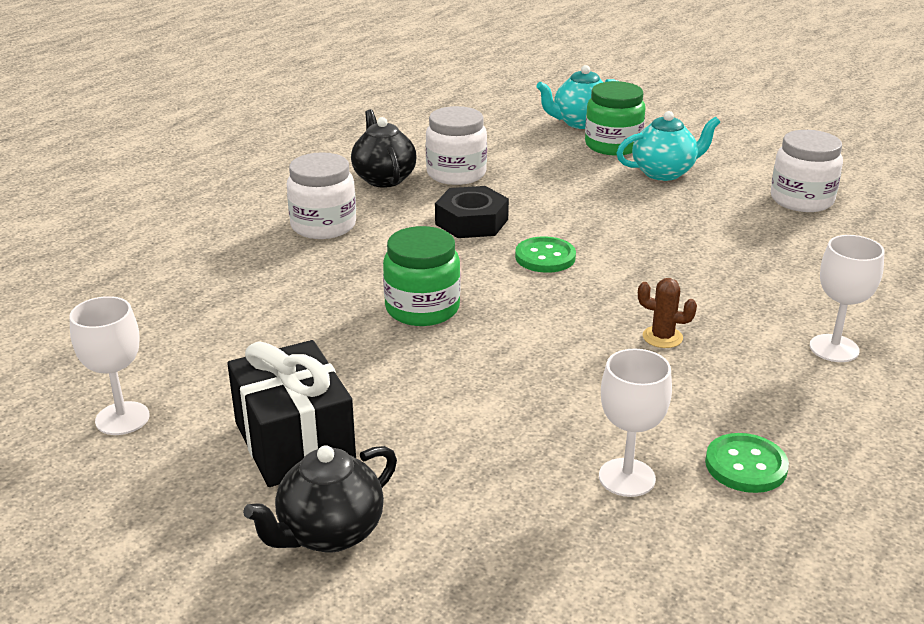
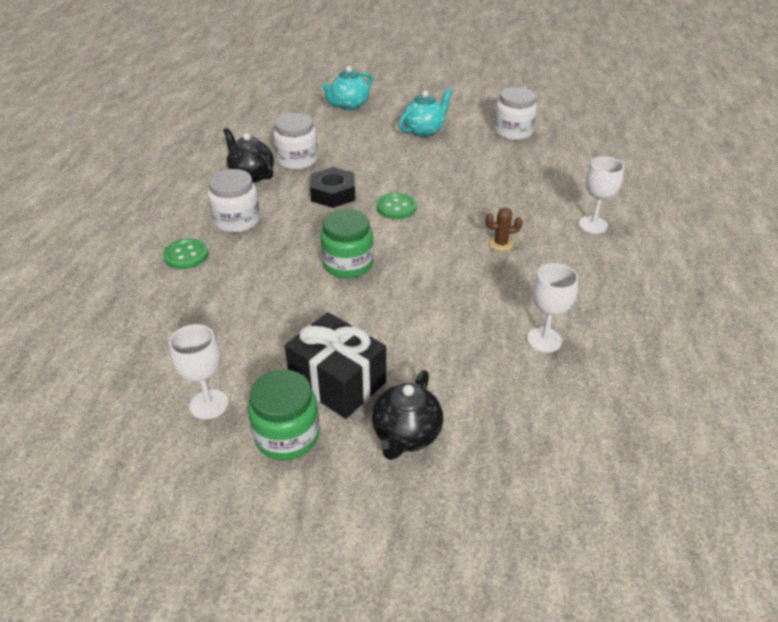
camera: 25 degrees left, 10 degrees up
(613, 145) = (381, 118): green jar -> green jar (287, 435)
(746, 465) = (598, 312): green button -> green button (186, 255)

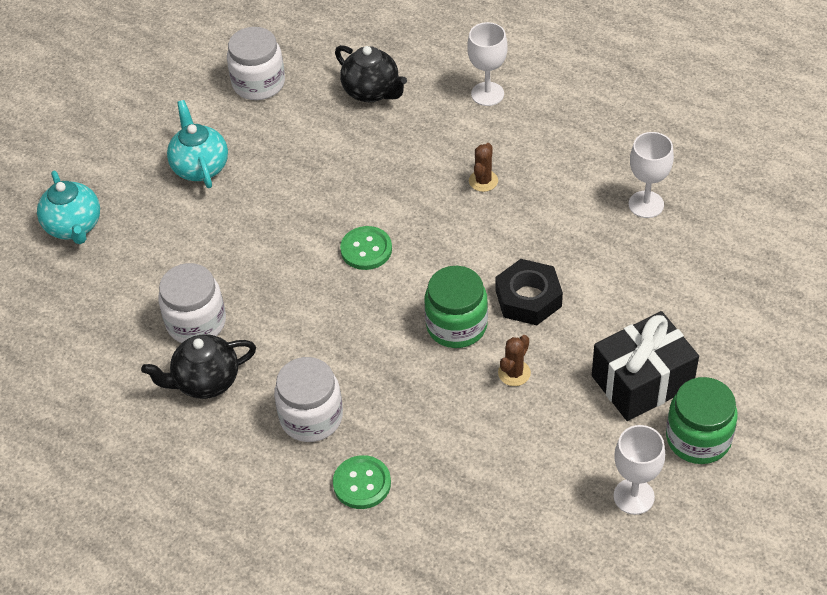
camera: 65 degrees left, 10 degrees up
(314, 304) = (514, 373): none -> brown cactus
(333, 194) = (301, 303): black nut -> black nut (528, 298)
(406, 435) = (728, 347): black teapot -> black teapot (372, 92)

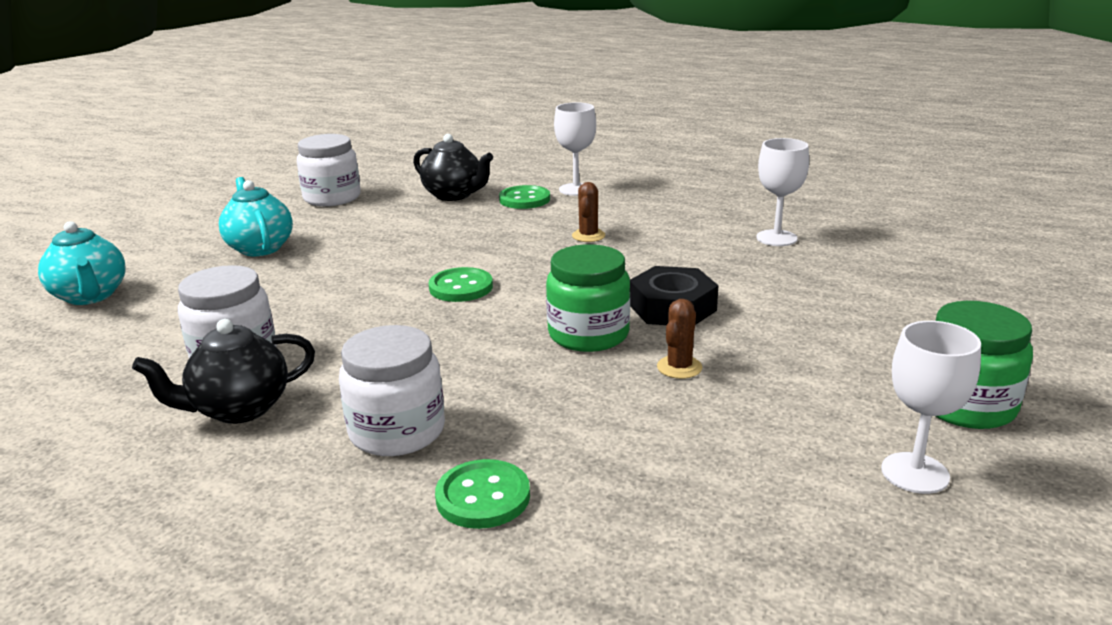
camera: 10 degrees left, 25 degrees down
(436, 108) = (524, 199): none -> green button
(642, 381) = (854, 361): black gift -> none

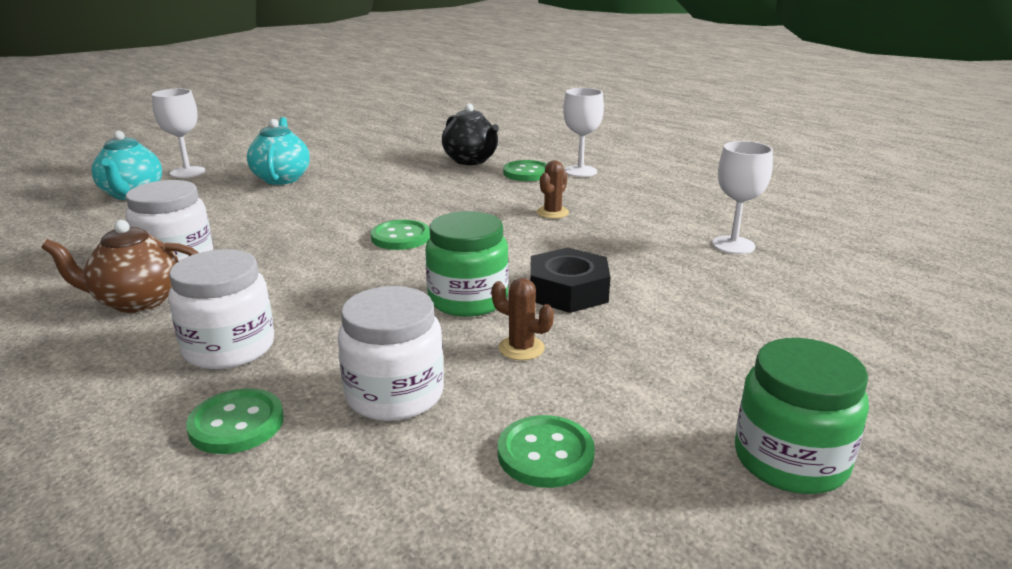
camera: 20 degrees right, 0 degrees up
(239, 409) = (137, 301): black teapot -> brown teapot
(332, 198) = (373, 148): white jar -> white jar (394, 395)
(679, 367) = (521, 348): brown cactus -> brown cactus turned 75 degrees clockwise
(782, 449) = (545, 454): none -> green button
(915, 473) = (664, 519): white goblet -> white goblet (187, 172)

